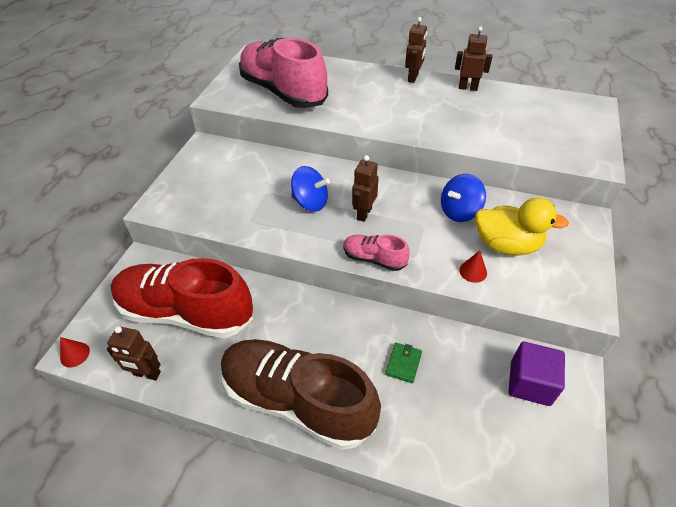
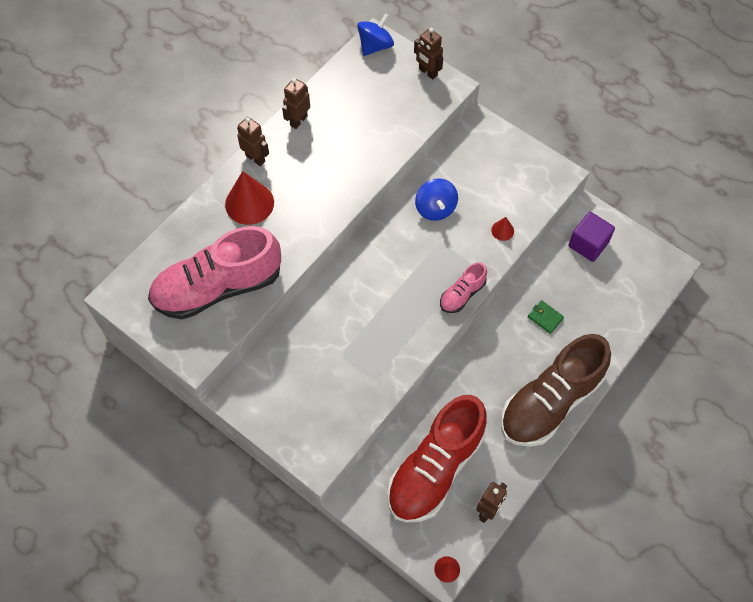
camera: 70 degrees left, 15 degrees up
(310, 202) = (372, 320): blue spinning top -> blue spinning top (375, 46)
(364, 213) = (406, 282): brown robot -> brown robot (427, 72)
(369, 86) = (249, 203): none -> red cone
(506, 245) = (485, 194): yellow duck -> none

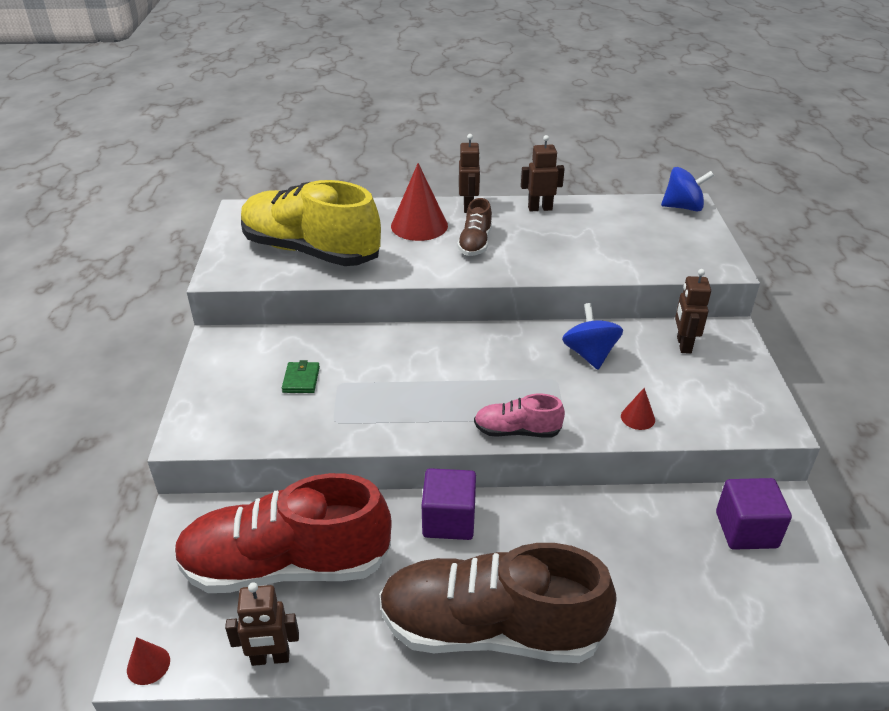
camera: 50 degrees right, 25 degrees down
(218, 287) = (310, 251): pink shoe -> yellow shoe
(302, 188) = (475, 243): none -> brown shoe
(427, 72) = (711, 247): brown robot -> brown robot (683, 345)
(435, 208) = (589, 354): blue spinning top -> blue spinning top turned 135 degrees clockwise
(471, 370) = (449, 520): none -> purple cube
(545, 317) = (597, 549): green wallet -> green wallet (301, 380)

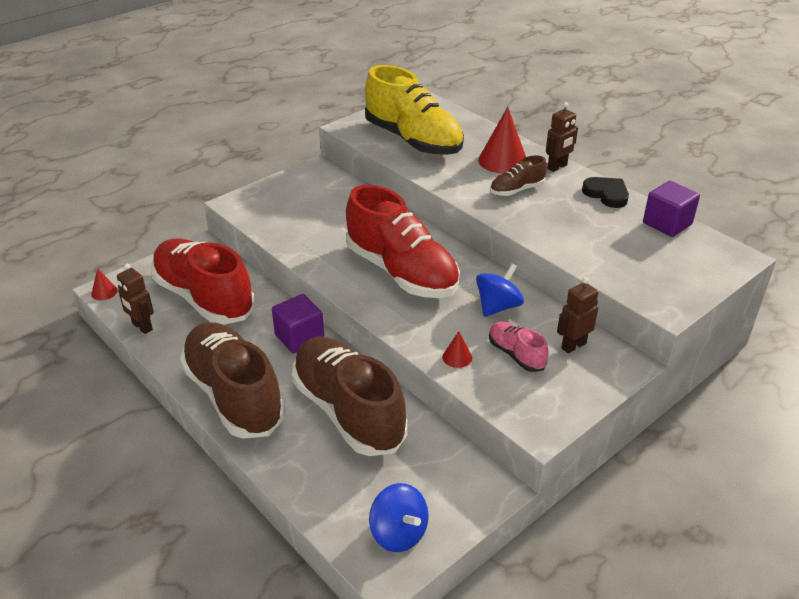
camera: 50 degrees right, 0 degrees up
(301, 380) = (321, 211): green wallet -> none
(310, 251) = (413, 140): yellow shoe -> yellow shoe turned 150 degrees clockwise
(473, 382) = (401, 272): none -> red shoe
(517, 431) = (377, 311): pink shoe -> pink shoe (516, 354)
(540, 208) = (606, 194): brown robot -> black heart
(600, 545) = (348, 411): none -> brown shoe
(683, 207) = (726, 255): blue spinning top -> blue spinning top (398, 533)
(746, 530) = (442, 477): purple cube -> purple cube (667, 224)

